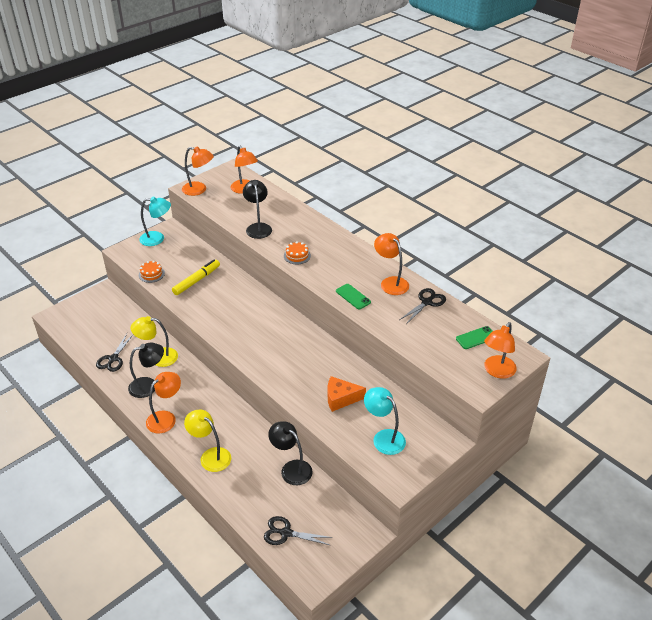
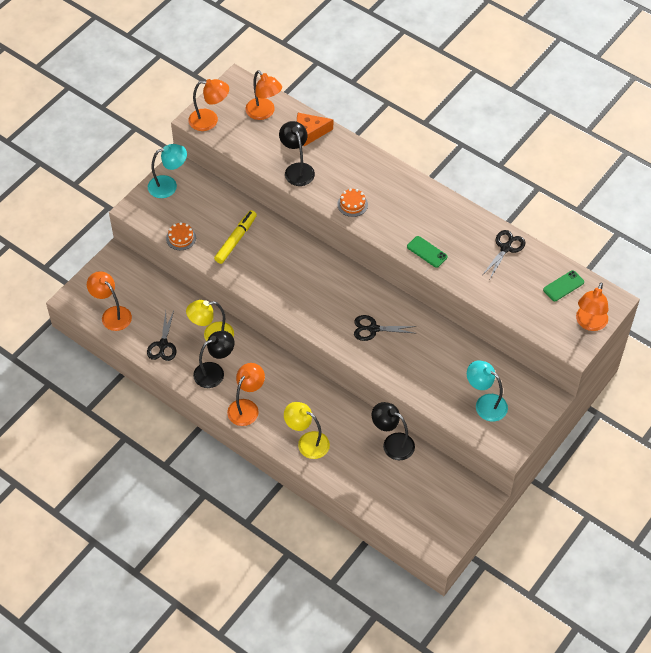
camera: 10 degrees left, 15 degrees up
(286, 533) = (405, 510): black scissors -> black scissors (373, 329)
(341, 398) = (433, 366): orange cheese -> orange cheese (310, 132)
(390, 282) = (462, 227): orange lamp -> orange lamp (112, 314)

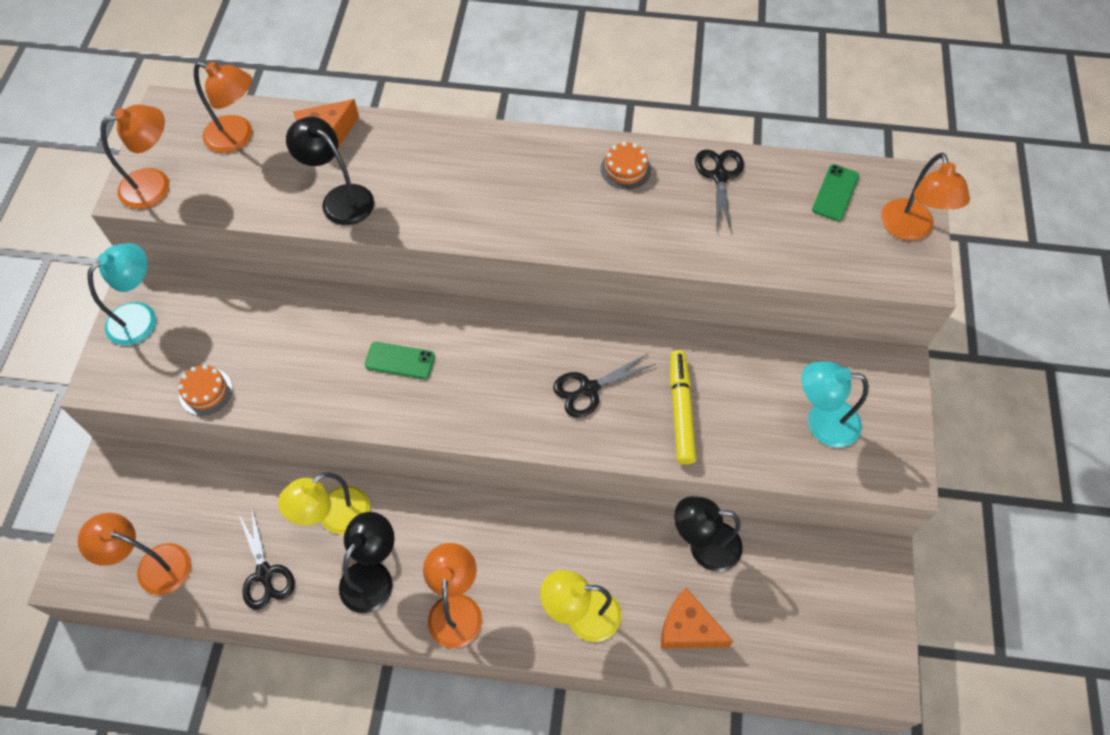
camera: 30 degrees left, 5 degrees up
(235, 240) = (296, 353): yellow marker -> yellow marker (680, 411)
(352, 204) = (458, 213): orange cake -> orange cake (625, 169)
(357, 475) = (688, 628): none -> orange cheese
(427, 252) = (614, 234): green phone -> green phone (400, 361)

